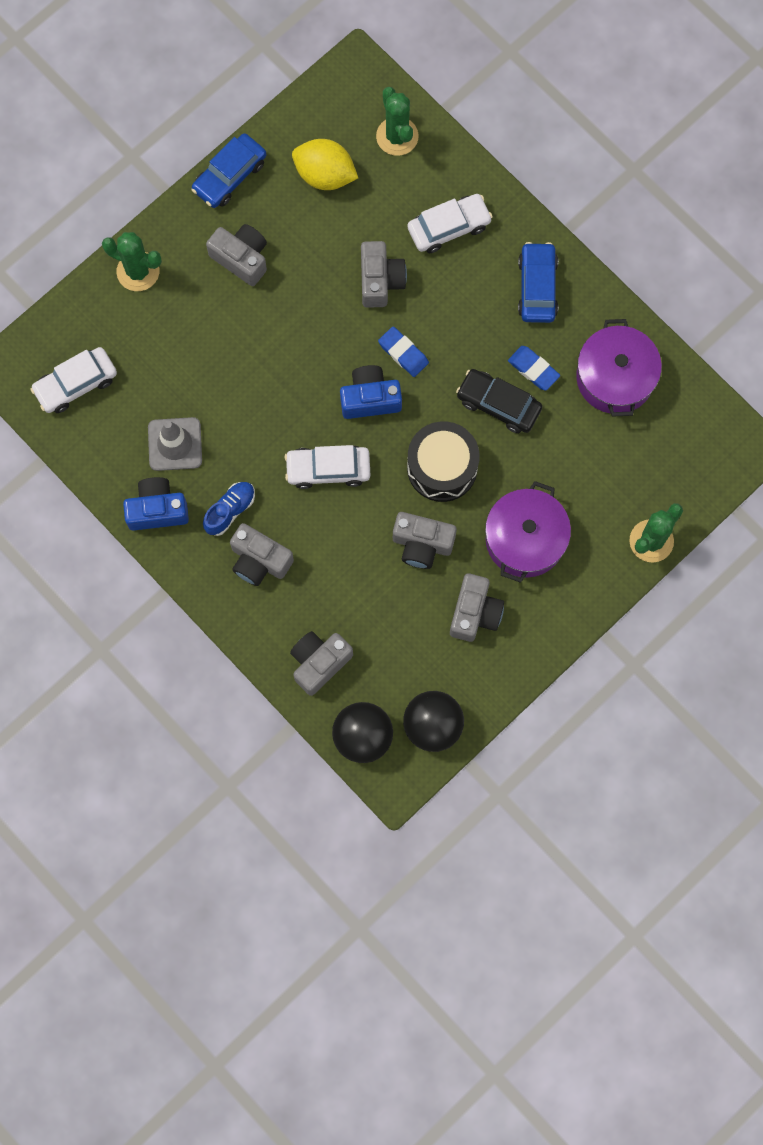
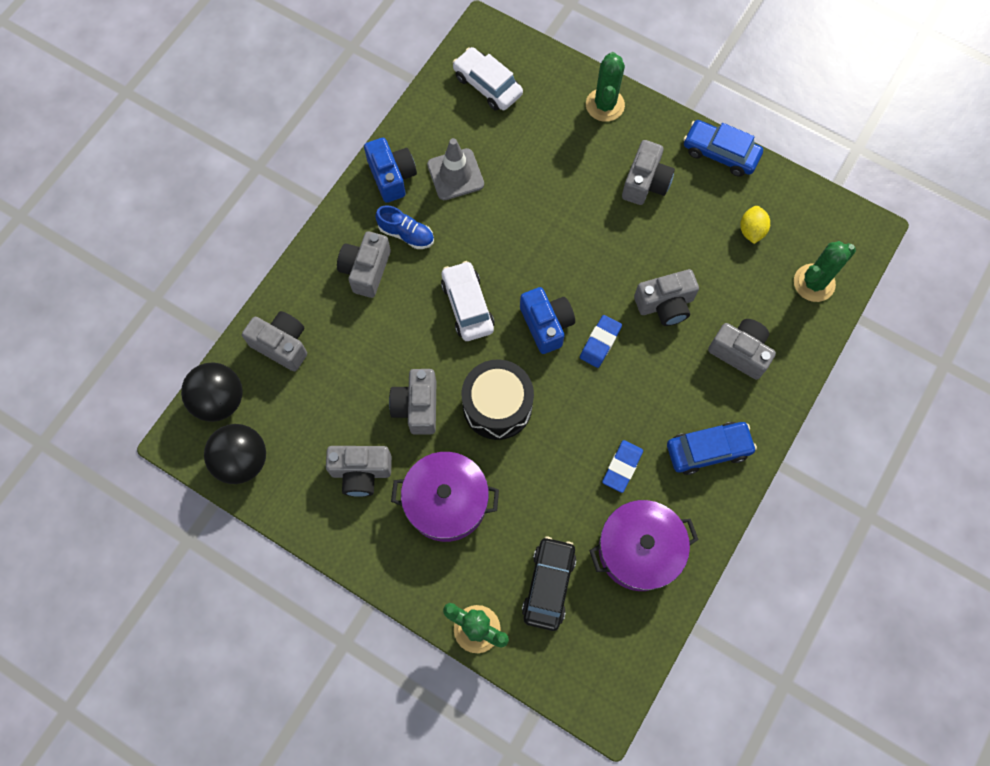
camera: 75 degrees right, 5 degrees down
(325, 175) = (751, 231): yellow lemon -> yellow lemon, size x0.61
(449, 227) = (740, 352): white car -> grey camera
(498, 404) = (576, 442): black car -> black car (549, 585)

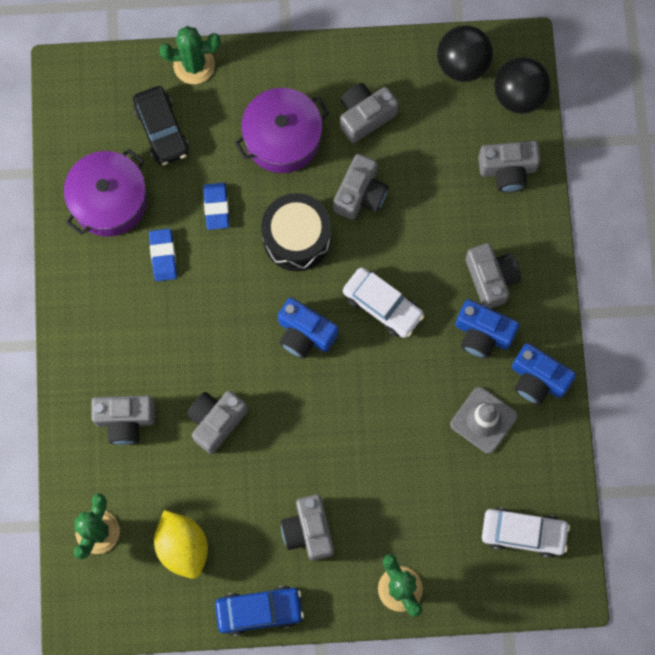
camera: 145 degrees right, 5 degrees up
(406, 234) = (482, 334): blue shoe -> blue camera
(417, 406) = (360, 194): grey camera -> grey camera turned 60 degrees clockwise
(600, 342) = (249, 348): blue eraser -> blue eraser (216, 207)
(708, 450) = (102, 316): blue car -> none
(751, 231) = (183, 547): yellow lemon -> yellow lemon, size x1.64

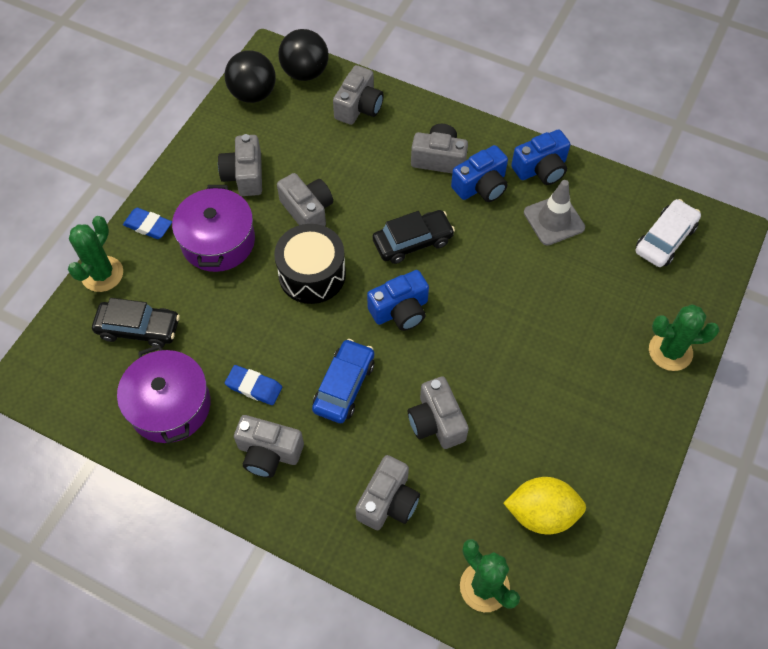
camera: 60 degrees left, 15 degrees down
(216, 207) = (241, 321): blue eraser -> blue eraser (148, 226)
(259, 611) = (637, 476): blue car -> blue car (344, 386)
(308, 530) = (581, 397): grey camera -> grey camera (269, 452)
(382, 305) = (413, 242): white car -> black car

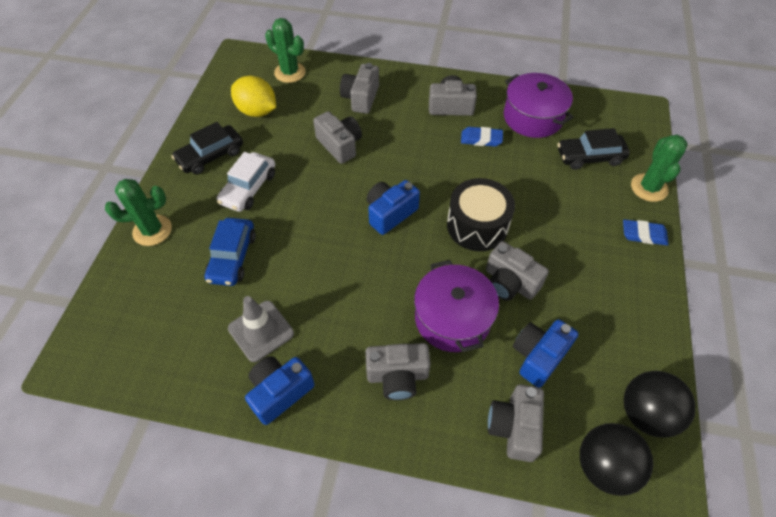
camera: 165 degrees right, 5 degrees down
(218, 241) = (574, 235): purple pot -> purple pot (452, 318)
(244, 175) = (590, 305): grey camera -> none
(344, 386) = (415, 153): blue car -> blue car (232, 257)
(413, 242) = (398, 275): black car -> black car (210, 156)
(481, 186) = (343, 353): blue camera -> blue camera (538, 356)
(541, 513) = (257, 111): yellow lemon -> yellow lemon turned 45 degrees clockwise
(665, 239) = (143, 336): white car -> white car (248, 188)

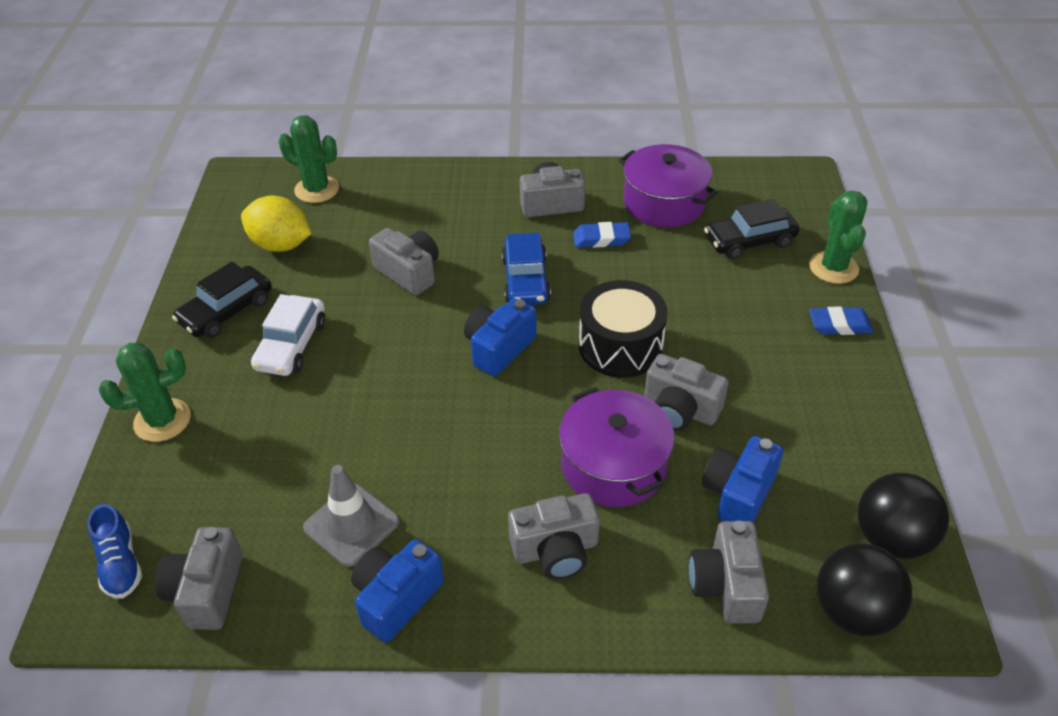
camera: 10 degrees left, 10 degrees down
(104, 331) = (120, 564): none -> blue shoe
(232, 257) = (288, 437): blue car -> blue car (525, 280)
(361, 98) = (425, 209): grey camera -> grey camera (207, 591)

